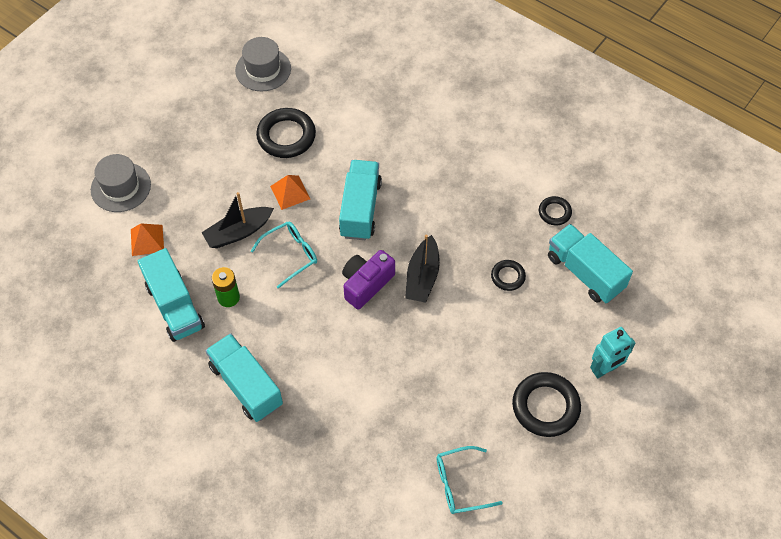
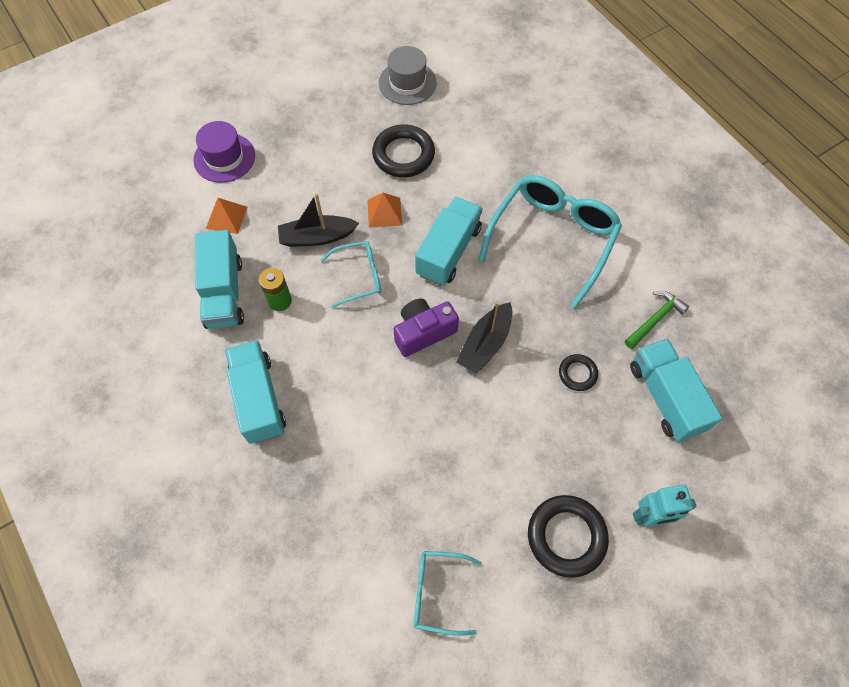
camera: 20 degrees right, 5 degrees up
(121, 187) = (224, 158): grey hat -> purple hat
(445, 170) = (553, 238): none -> turquoise glasses
(554, 212) = (655, 319): black ring -> green hammer

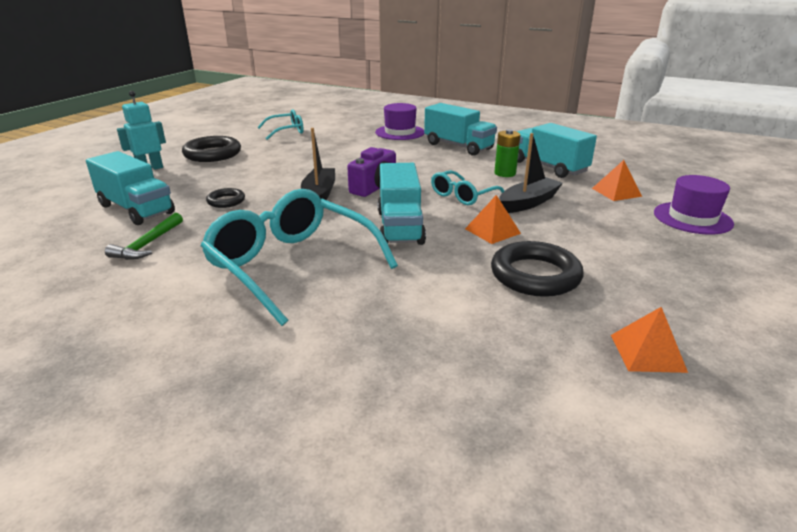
camera: 150 degrees right, 35 degrees down
(288, 494) = (400, 132): none -> purple hat
(407, 83) = (647, 353): grey hat -> orange pyramid
(553, 238) = (292, 265): turquoise glasses -> turquoise glasses turned 135 degrees clockwise

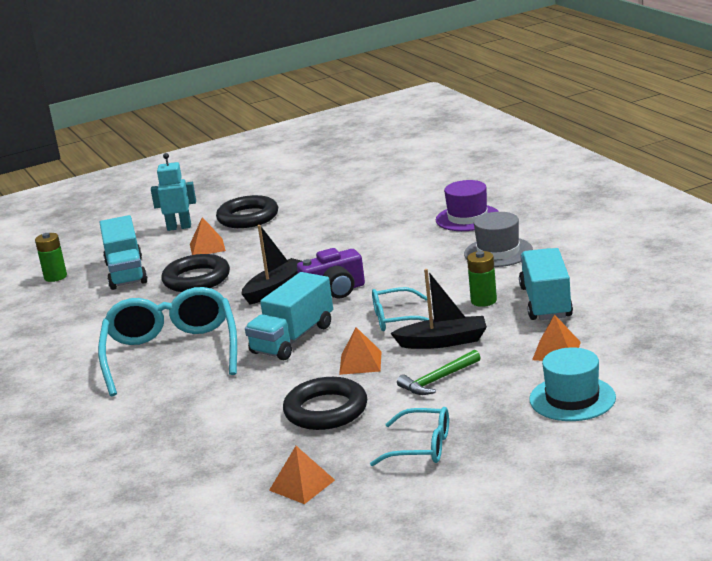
camera: 40 degrees right, 5 degrees down
(46, 227) = (55, 277): none -> green battery
(148, 244) = (102, 309): green hammer -> green hammer (438, 380)
(202, 178) = (207, 247): none -> orange pyramid
(226, 201) = (196, 279): black ring -> black ring, size x1.85
(286, 131) = (353, 195): turquoise glasses -> turquoise glasses (422, 447)
(458, 146) = (498, 252): turquoise truck -> grey hat
(692, 218) = (572, 399): purple hat -> turquoise hat

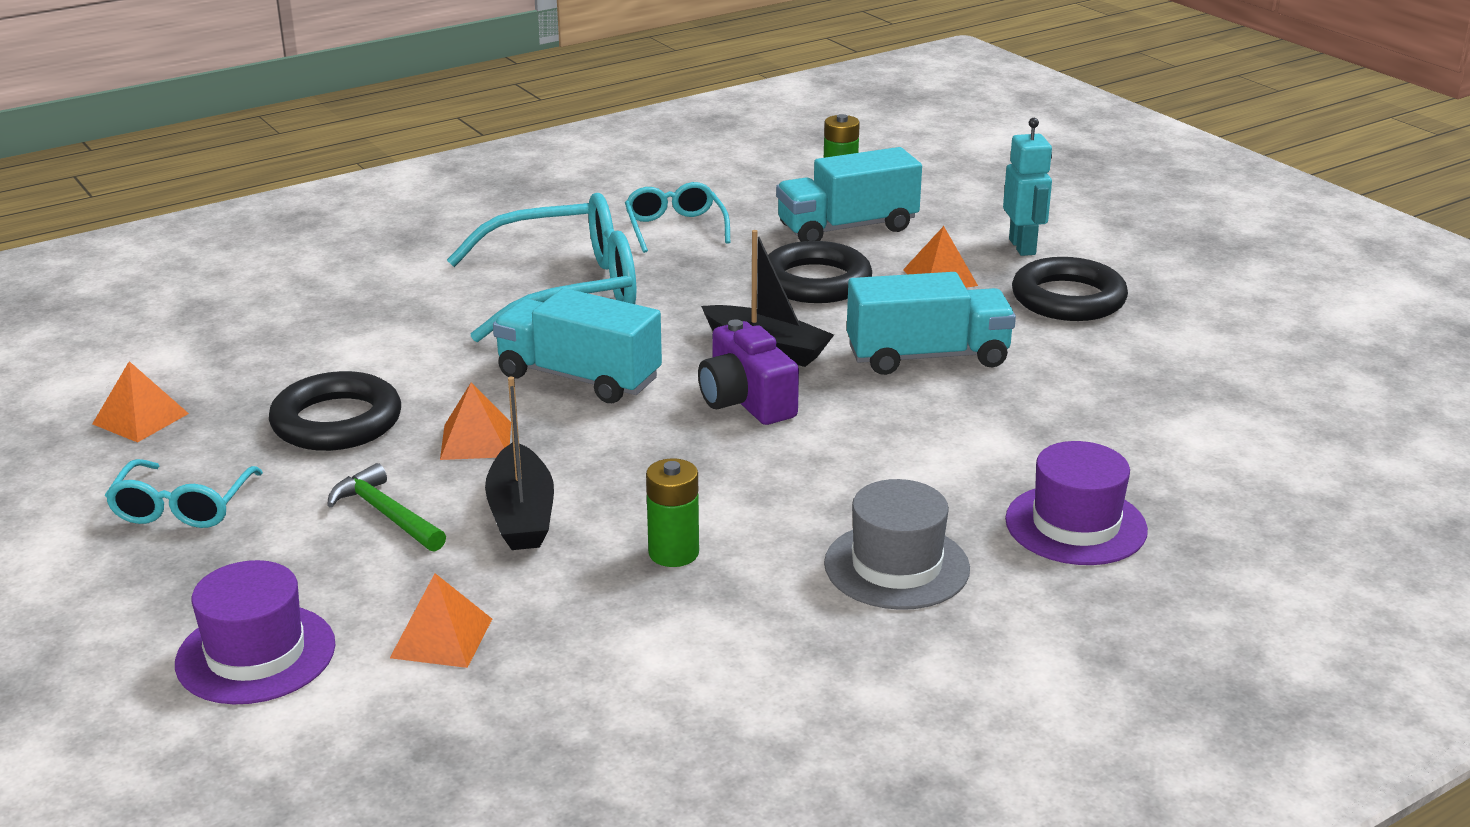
camera: 80 degrees right, 5 degrees up
(396, 319) = (623, 465): turquoise glasses -> turquoise glasses (675, 228)
(546, 302) = (649, 626): turquoise truck -> turquoise truck (927, 357)
(572, 399) = (256, 654): turquoise hat -> purple hat

